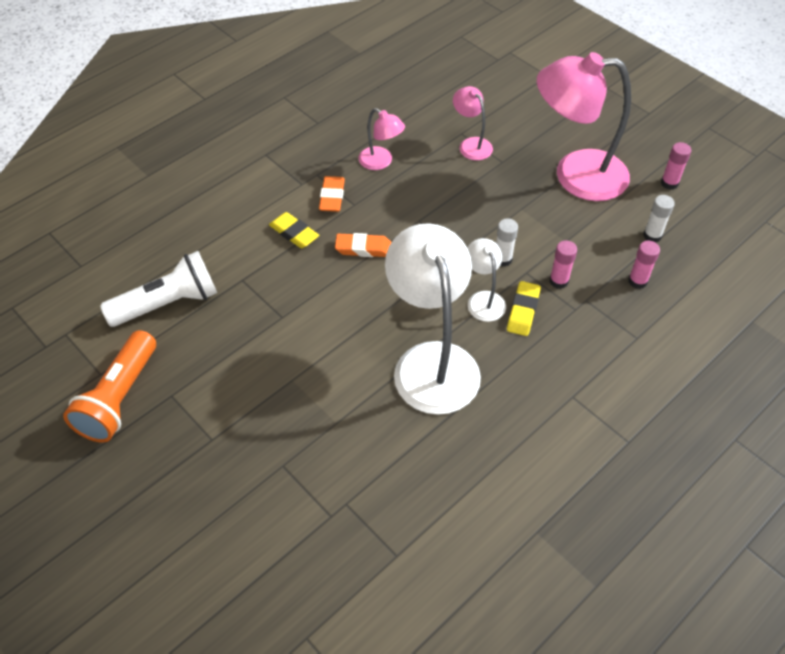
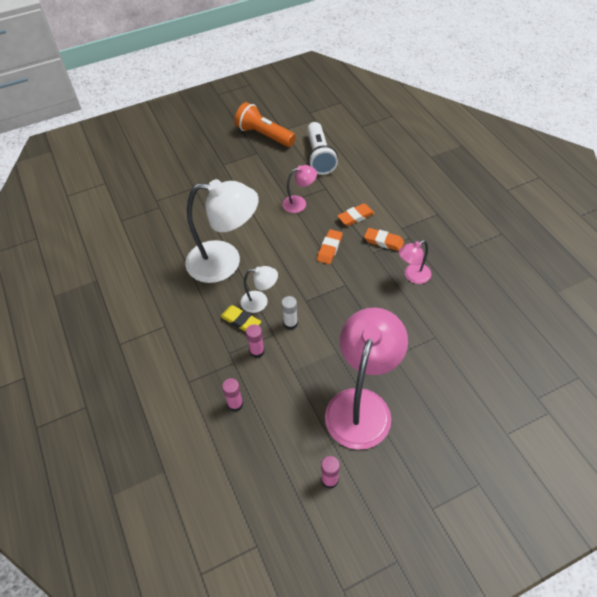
camera: 110 degrees right, 0 degrees up
(294, 233) = (355, 217): yellow eraser -> orange eraser
(471, 144) = (419, 340): pink lamp -> pink lamp (299, 203)
(652, 235) = (275, 436): white glue stick -> none

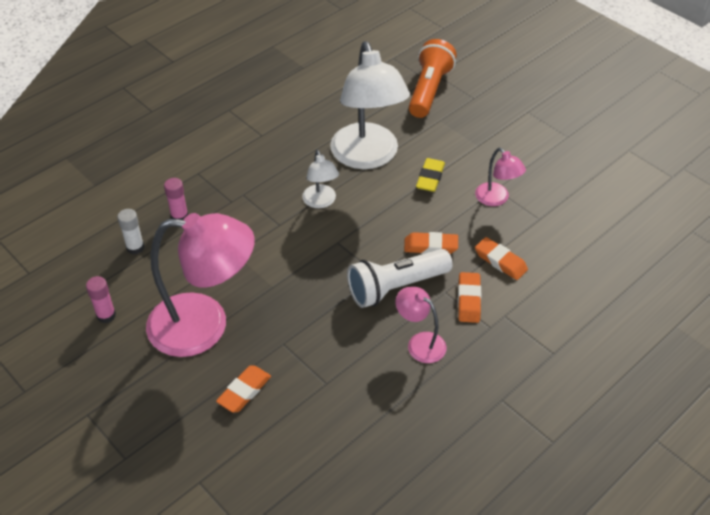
camera: 70 degrees right, 5 degrees down
(241, 321) = (288, 192): yellow eraser -> yellow eraser (430, 178)
(257, 351) = (251, 217): pink glue stick -> none
(264, 135) = (605, 134): orange flashlight -> orange flashlight (429, 90)
(290, 323) = (298, 236): white glue stick -> white glue stick (135, 247)
(319, 156) = (597, 199): white flashlight -> white flashlight (396, 287)
(431, 389) = (244, 391): none -> orange eraser

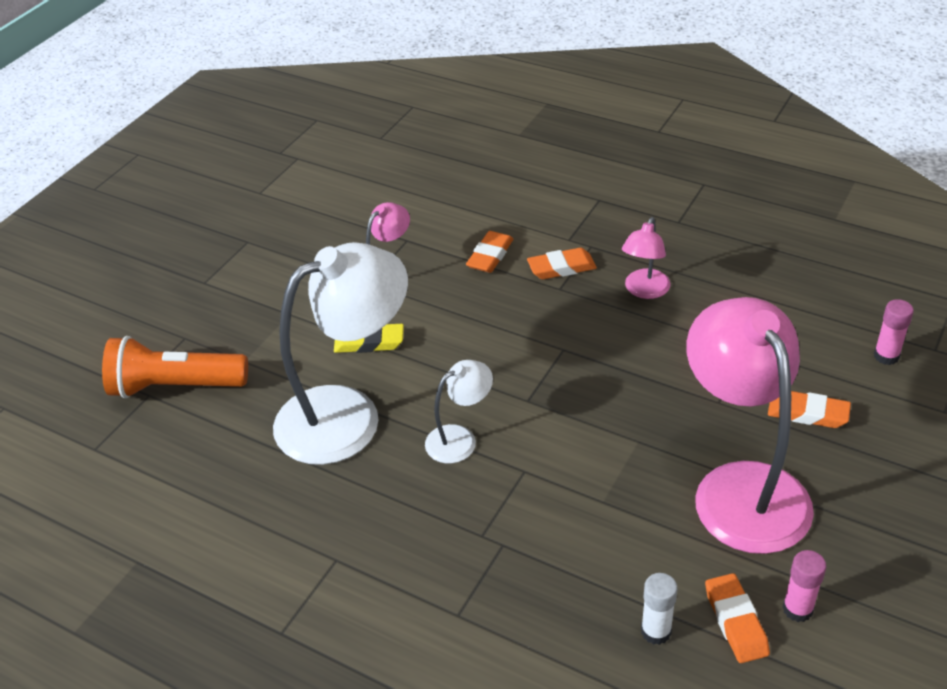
camera: 105 degrees left, 5 degrees down
(179, 216) = (564, 599): pink glue stick -> pink glue stick (886, 356)
(396, 287) = (574, 328): white flashlight -> none
(430, 246) = (493, 315): orange eraser -> orange eraser (735, 621)

